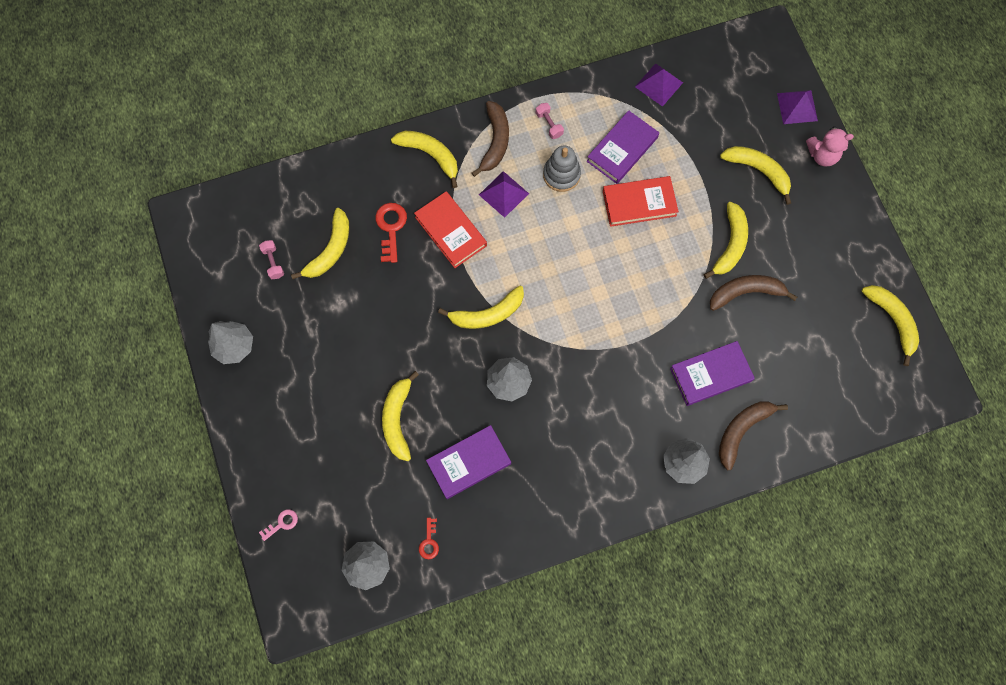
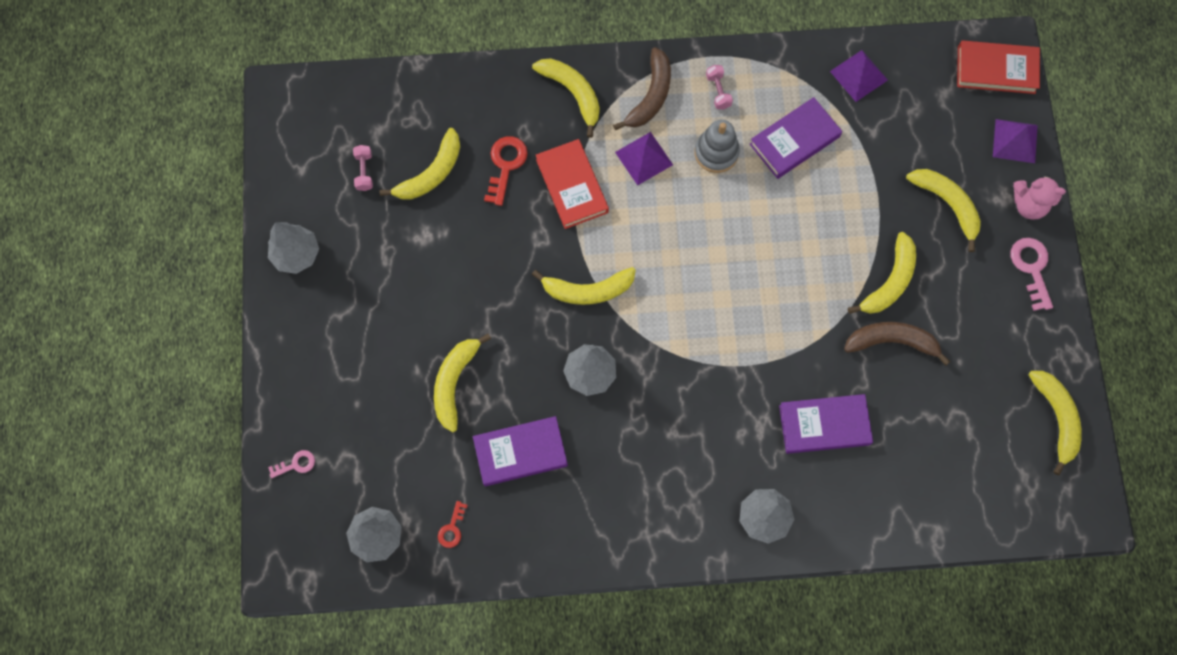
camera: 15 degrees right, 0 degrees up
(639, 203) = (797, 207): red book -> red book (996, 70)
(741, 431) = (842, 498): brown banana -> none
(839, 205) = (1031, 268): none -> pink key

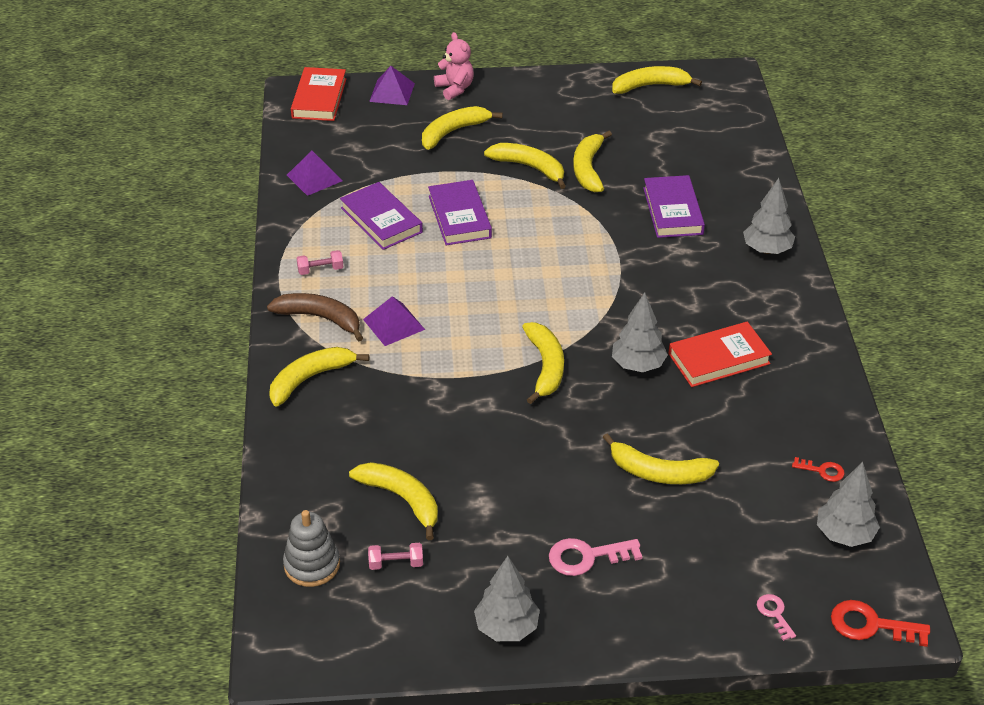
camera: 90 degrees left, 30 degrees down
(505, 165) = (395, 434): red key -> red key (871, 625)
(520, 452) = (730, 417): purple book -> purple book (459, 217)
(572, 186) = (424, 379): red book -> red book (719, 359)
(716, 152) = (391, 272): grey stacking toy -> grey stacking toy (312, 565)
(892, 341) = (588, 169): brown banana -> yellow banana
(1028, 205) = (455, 88): pink teddy bear -> pink teddy bear turned 45 degrees counterclockwise
(1031, 268) = (515, 90): pink key -> pink key (587, 557)

